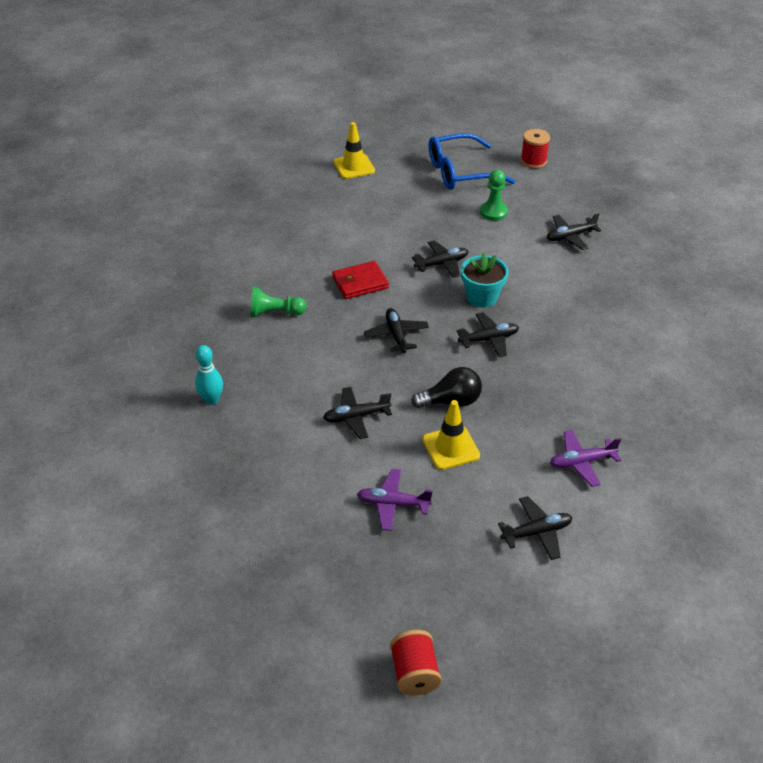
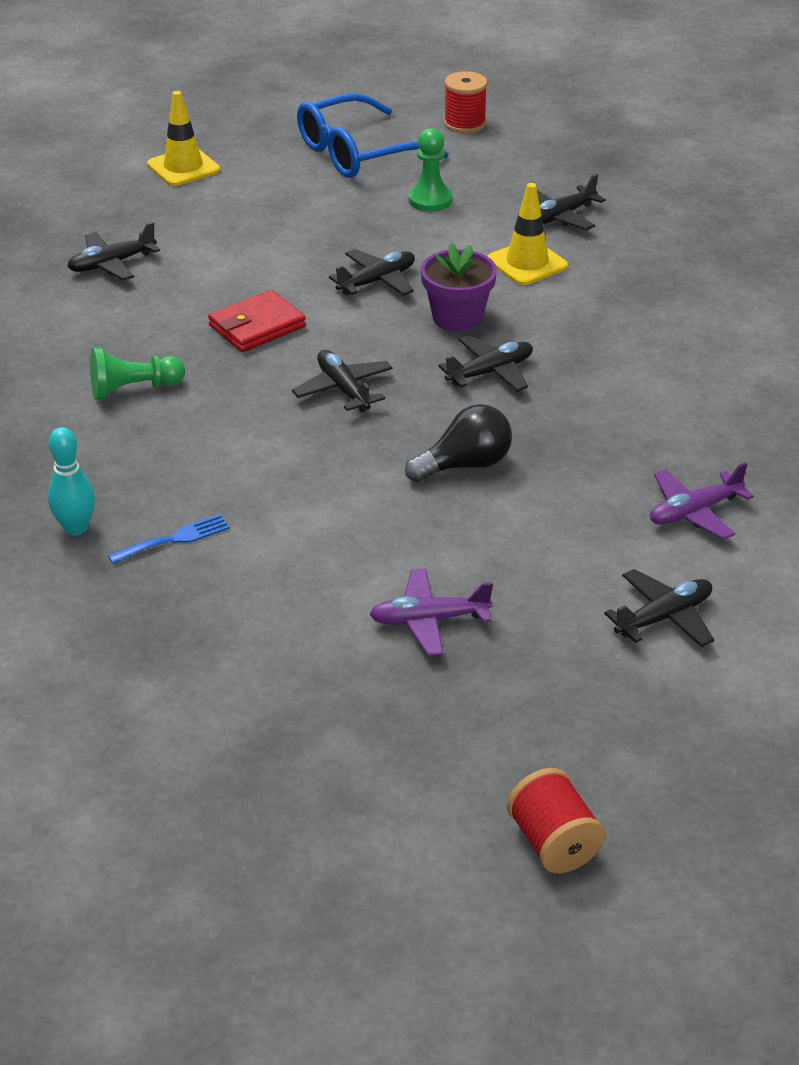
camera: 15 degrees left, 5 degrees down
(264, 418) = (174, 539): none -> blue fork
(356, 417) = (324, 511): black plane -> black plane (112, 264)
(451, 448) = (489, 528): yellow traffic cone -> yellow traffic cone (527, 263)
(482, 297) = (457, 317): turquoise flower pot -> purple flower pot

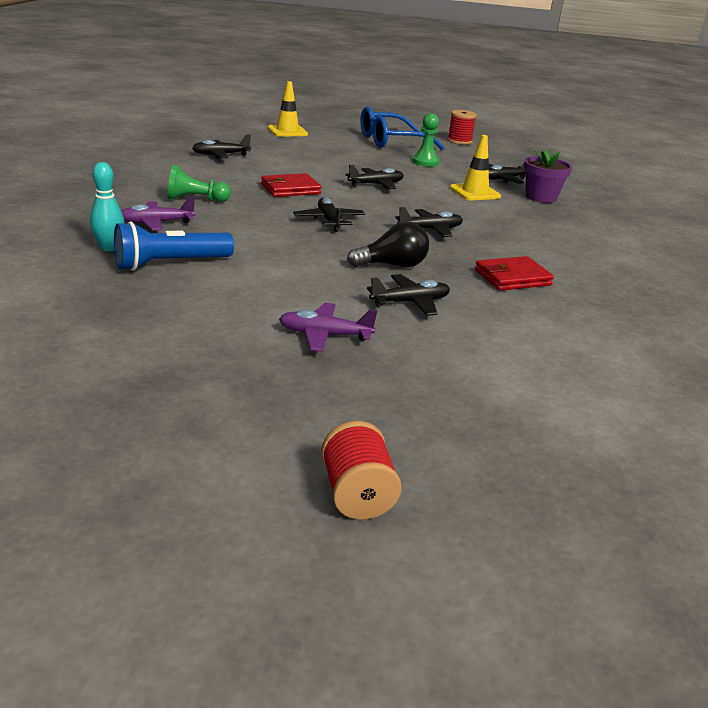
camera: 10 degrees right, 10 degrees down
(174, 539) = (170, 264): blue fork -> blue flashlight
(457, 317) = (419, 205): purple flower pot -> purple flower pot (541, 197)
(628, 449) = (512, 278): none -> red wallet
(664, 617) = (510, 367): black plane -> black plane (410, 302)
(694, 512) = (552, 316): purple plane -> purple plane (156, 223)

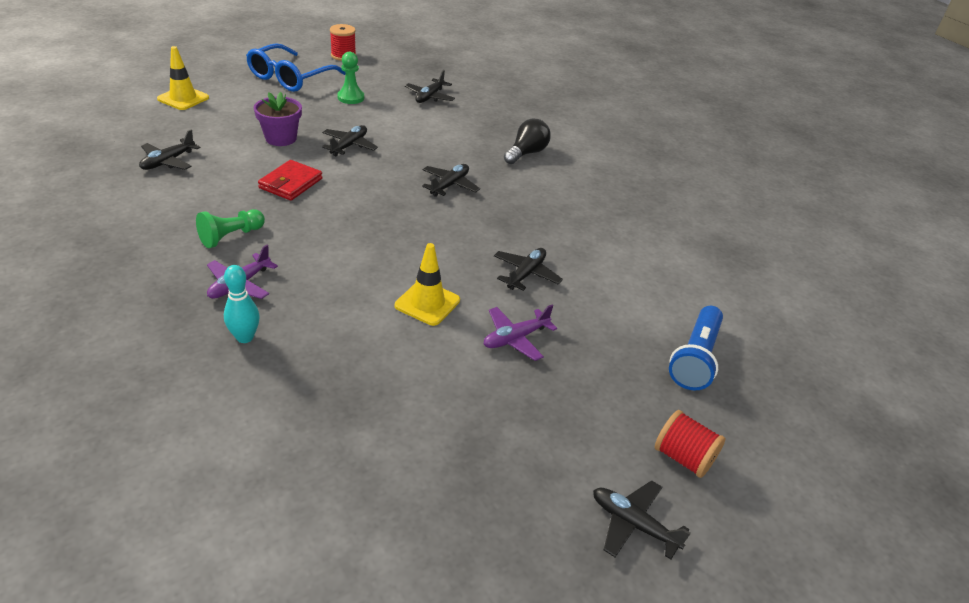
camera: 40 degrees left, 10 degrees up
(170, 264) = (320, 328): blue flashlight -> blue flashlight (695, 358)
(329, 221) = (370, 211): black plane -> black plane (633, 524)
(392, 265) = (472, 240): black light bulb -> black light bulb (526, 153)
(475, 192) = (429, 123): yellow traffic cone -> yellow traffic cone (427, 303)
(512, 278) = (554, 213): red wallet -> none
(541, 197) = (476, 109): purple flower pot -> purple flower pot (281, 138)

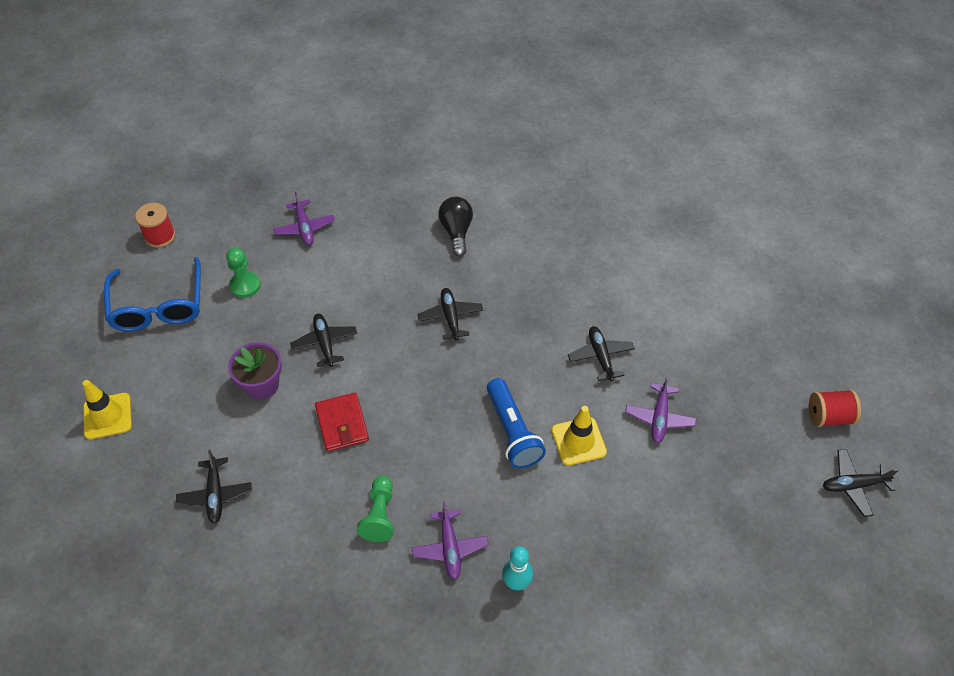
camera: 40 degrees left, 15 degrees up
(430, 97) = (304, 228): black plane -> purple plane
(695, 358) = (760, 335): blue flashlight -> blue flashlight (512, 431)

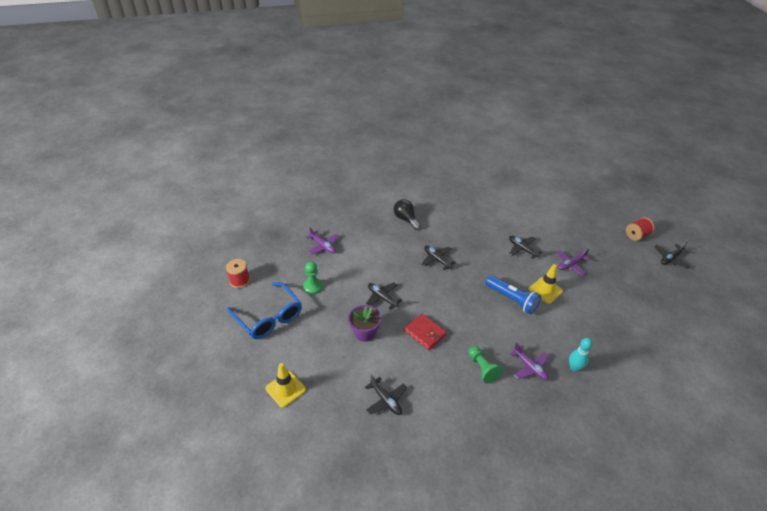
camera: 30 degrees left, 10 degrees down
(659, 417) = (570, 265): purple plane -> purple plane turned 75 degrees clockwise

